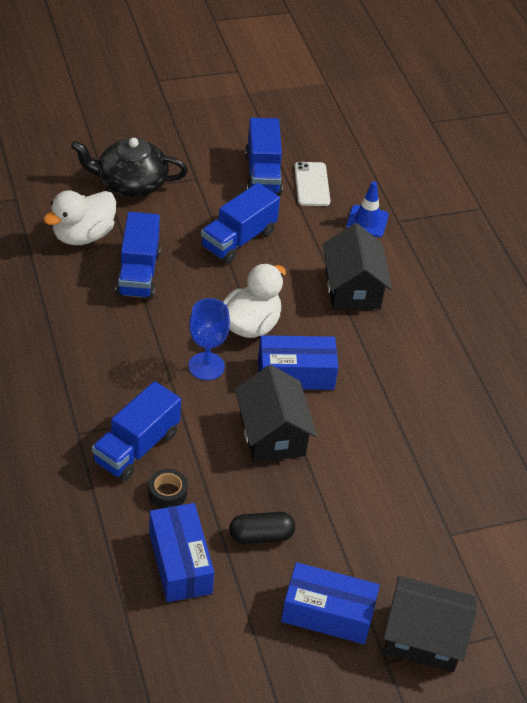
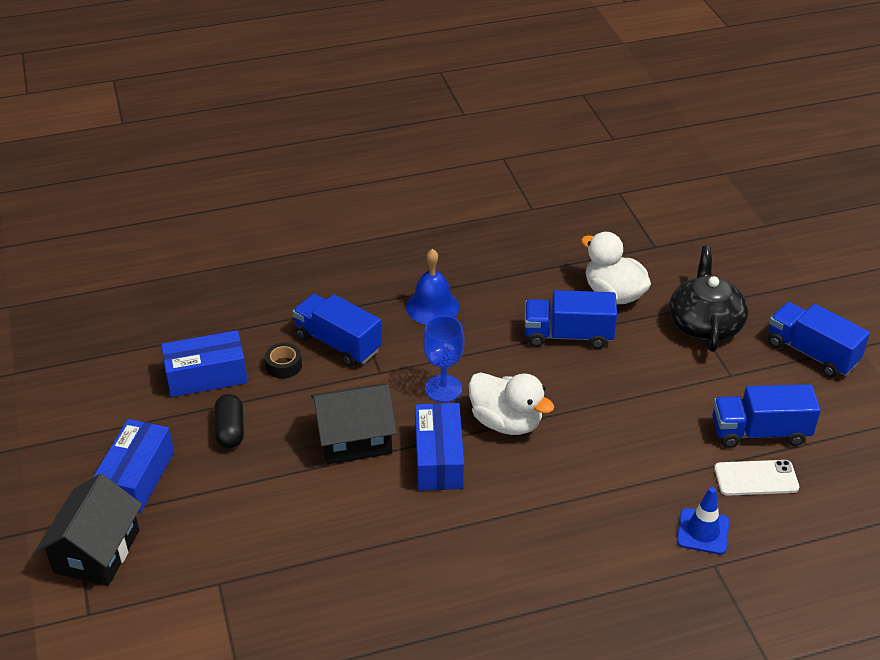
camera: 95 degrees right, 5 degrees down
(87, 369) = (432, 307): none -> blue bell
(238, 239) = (638, 411): blue truck -> blue truck (811, 353)
(352, 289) = (578, 512): black house -> none

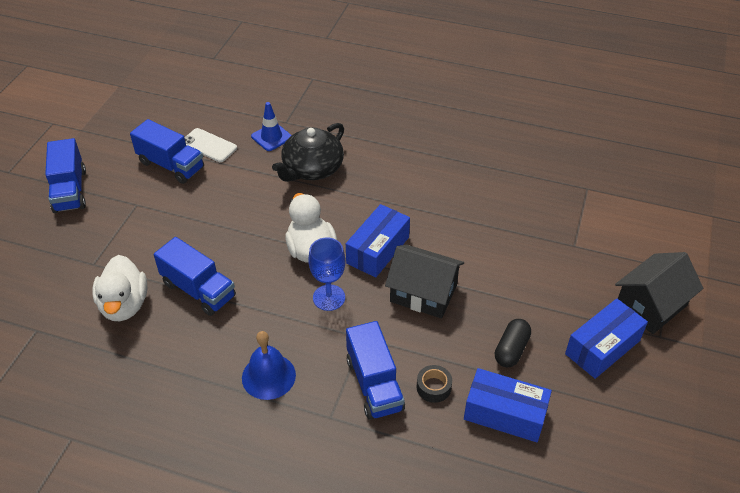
camera: 145 degrees left, 5 degrees up
(705, 324) = (100, 245): black teapot -> black teapot (312, 168)

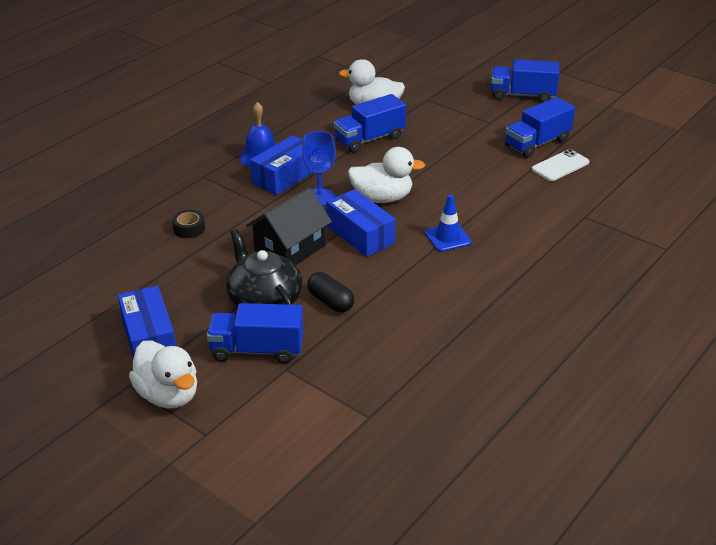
camera: 110 degrees right, 10 degrees down
(271, 137) = (561, 203): blue traffic cone -> blue traffic cone (448, 238)
(312, 168) = (498, 219): black teapot -> black teapot (264, 299)
(374, 384) = (215, 201): blue truck -> blue truck (257, 350)
(505, 414) = (135, 258): blue box -> blue box (285, 176)
(511, 349) = (191, 281): black capsule -> black capsule (330, 302)
(651, 305) = (168, 395): black house -> white duck

